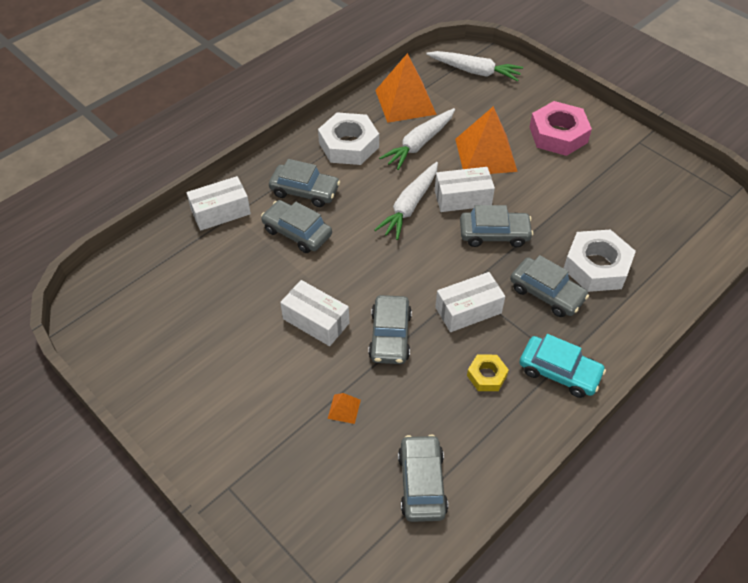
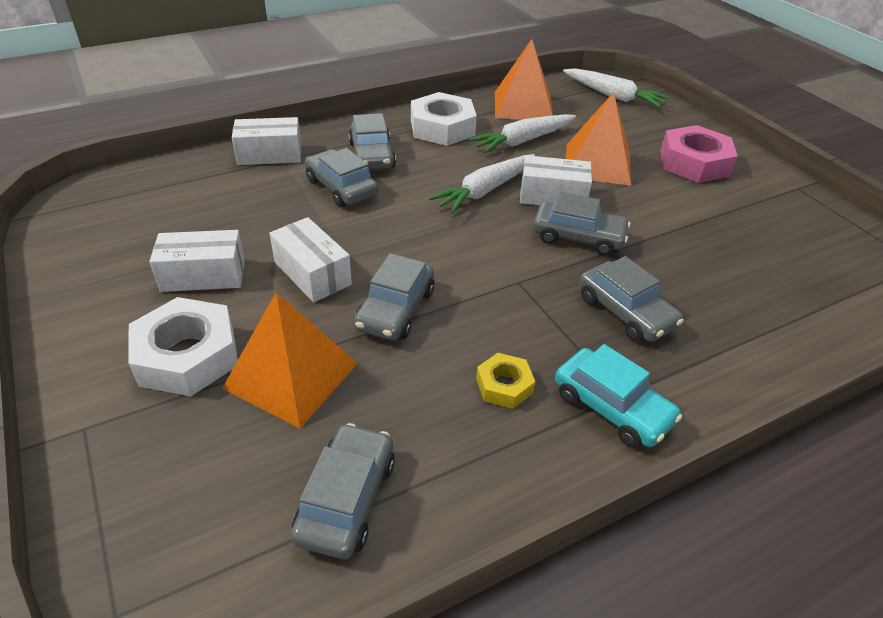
camera: 15 degrees right, 10 degrees down
(305, 191) = (372, 155): grey car -> grey car turned 45 degrees clockwise
(344, 409) = (291, 375): orange pyramid -> orange pyramid, size x2.43
(468, 310) = (511, 306): white box -> white box (203, 275)
(596, 266) = (705, 298): white nut -> white nut (187, 356)

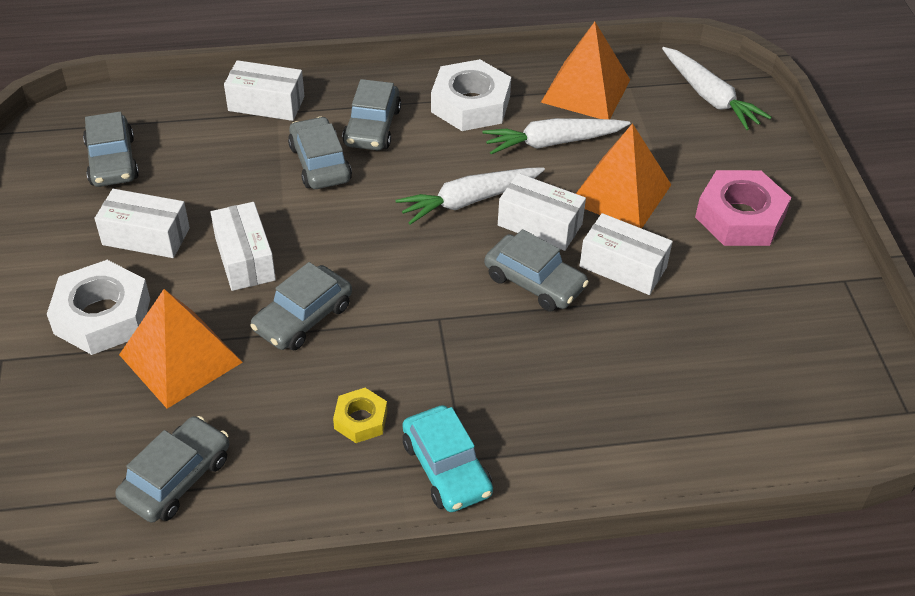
camera: 20 degrees right, 5 degrees up
(625, 312) = (526, 378): grey car -> grey car (112, 161)
(638, 212) = (623, 267): none -> white box

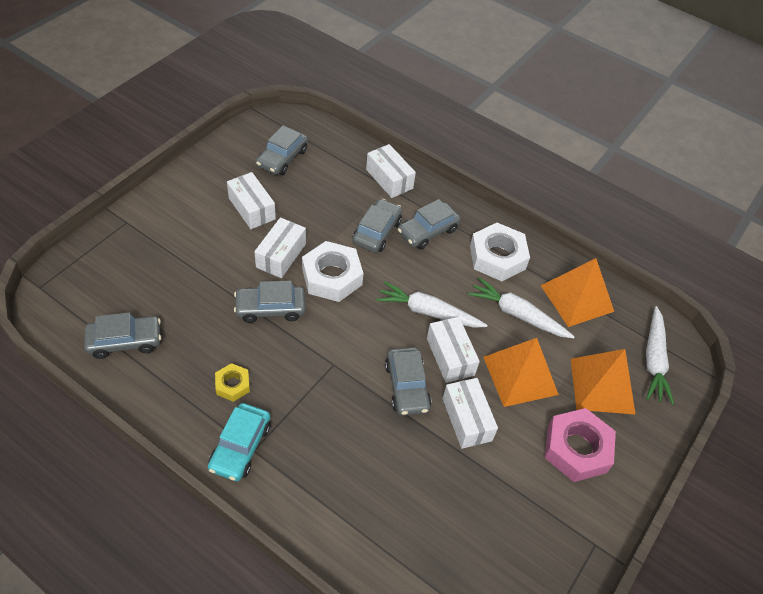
camera: 40 degrees right, 5 degrees up
(102, 316) = (188, 234): white nut -> white nut (332, 277)
(180, 358) = (194, 283): orange pyramid -> orange pyramid (602, 385)

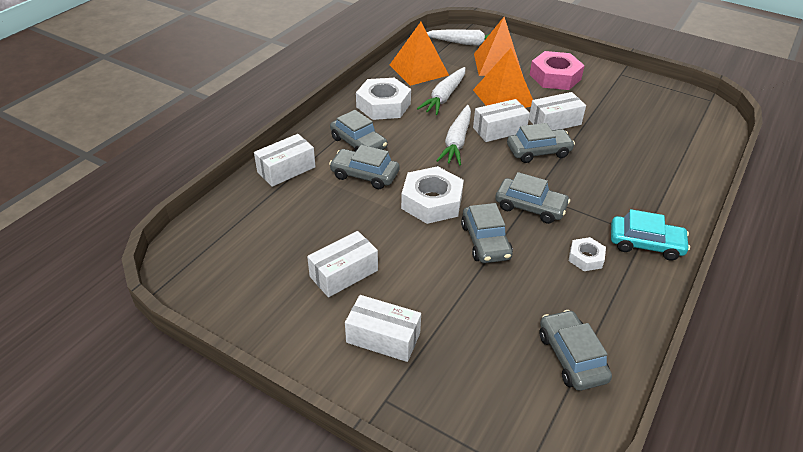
camera: 90 degrees left, 10 degrees down
(232, 385) = (586, 258): yellow nut -> white nut
(281, 255) = (412, 241): white box -> white box (383, 337)
(282, 158) = (252, 256): grey car -> grey car (530, 207)

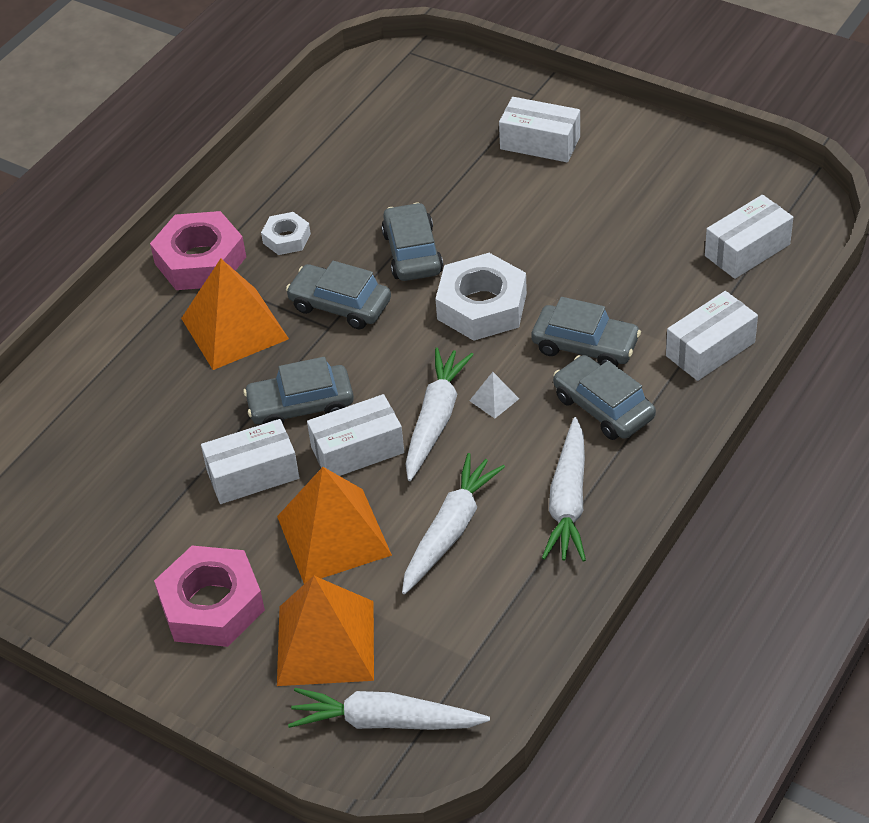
camera: 175 degrees left, 5 degrees up
(344, 273) = (593, 204): white box -> white box (747, 250)
(383, 105) = (568, 501): white nut -> white carrot
(419, 70) = (500, 613): orange pyramid -> orange pyramid (234, 328)
(423, 149) = (494, 399): none -> white pyramid
(571, 357) = (340, 137): grey car -> none
(645, 244) = (200, 260): turquoise car -> pink nut

